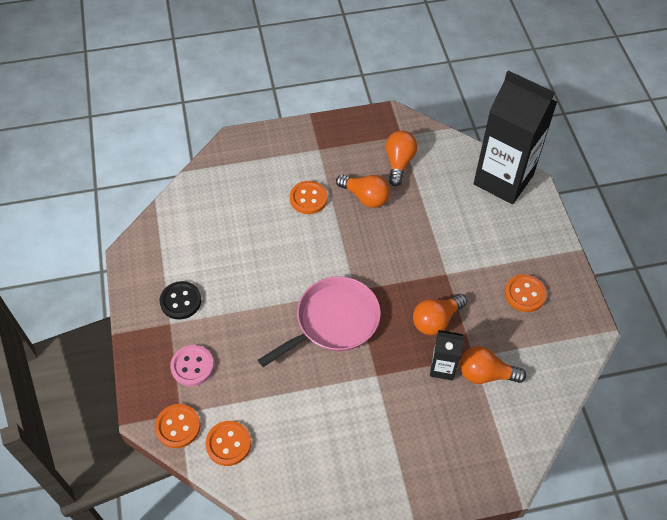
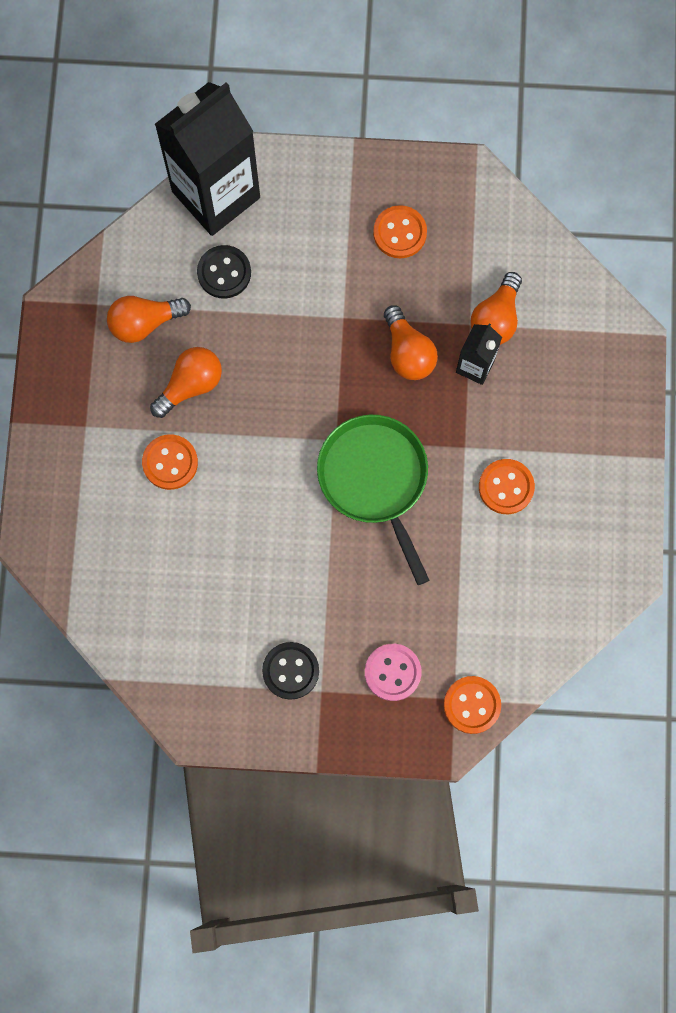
camera: 75 degrees left, 20 degrees up
(228, 444) = (509, 647): orange button -> orange button (506, 487)
(334, 321) = (375, 479): pink pan -> green pan
(399, 163) = (145, 322): orange light bulb -> orange light bulb turned 45 degrees counterclockwise
(450, 197) = (224, 273): none -> black button

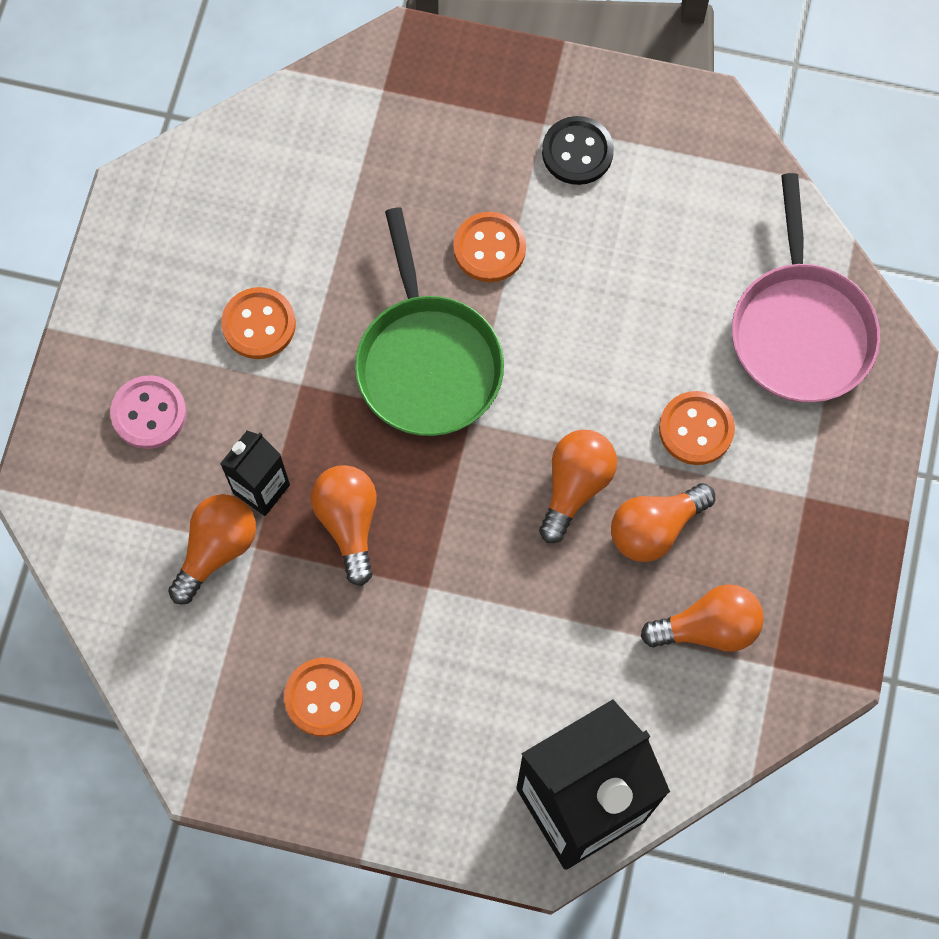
camera: 170 degrees left, 5 degrees down
(100, 552) = (801, 330): none -> pink pan
(224, 273) = (585, 681): black button -> none
(252, 405) = (575, 486): none -> orange light bulb
(392, 672) = (452, 130): pink button -> pink button (149, 413)
(472, 705) = (363, 79): orange button -> orange button (489, 248)

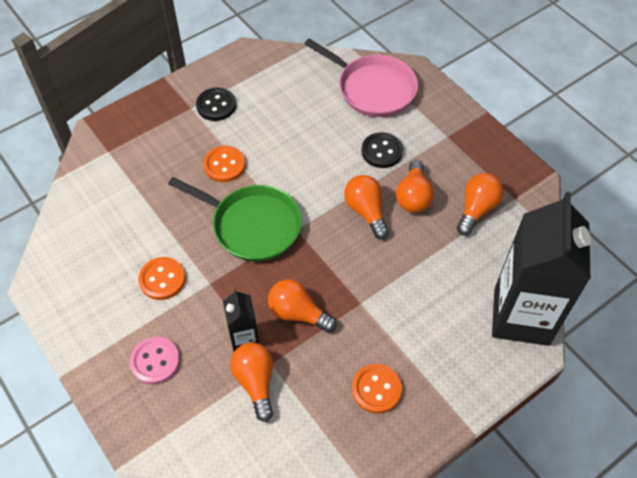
camera: 50 degrees left, 15 degrees down
(696, 429) = (382, 151): orange button -> black button

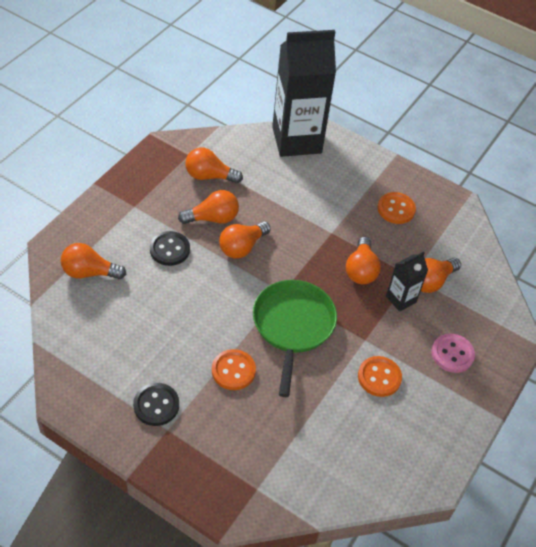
camera: 115 degrees left, 5 degrees down
(373, 89) = (89, 272): pink pan -> orange light bulb

